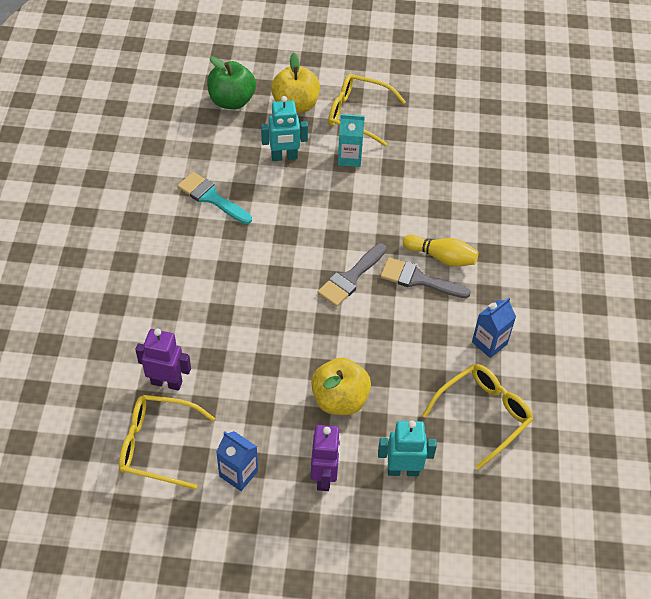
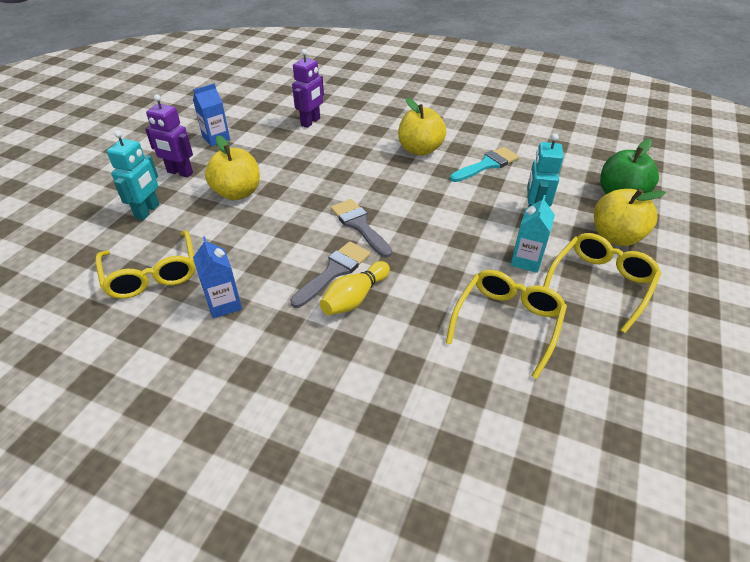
camera: 110 degrees right, 10 degrees down
(157, 445) = (264, 113): yellow glasses -> yellow glasses (507, 322)
(199, 258) = (420, 150): none -> yellow apple

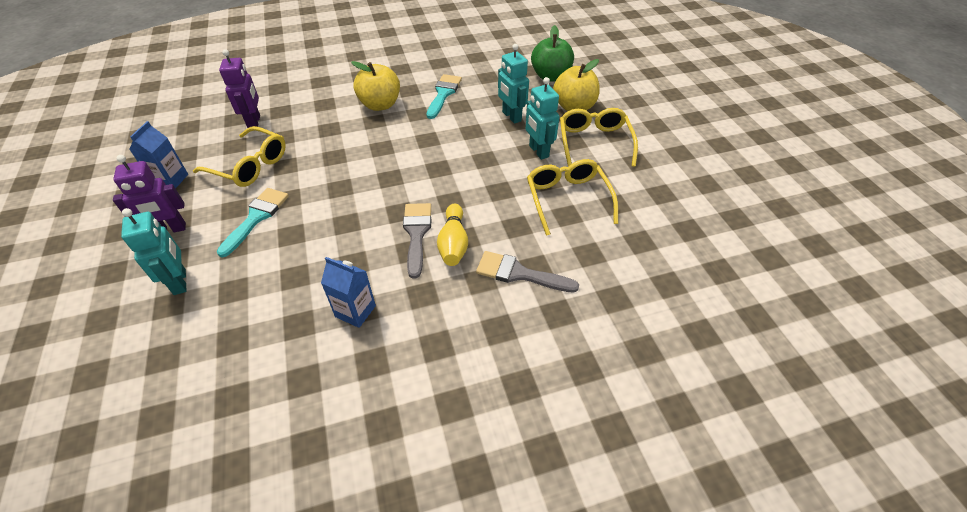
camera: 40 degrees left, 5 degrees up
(152, 274) = (258, 330): yellow glasses -> yellow glasses (250, 166)
(237, 193) = (256, 217): yellow apple -> turquoise brush
(359, 225) = (397, 188): grey brush -> grey brush (519, 273)
(526, 260) = (538, 151): turquoise carton -> turquoise robot

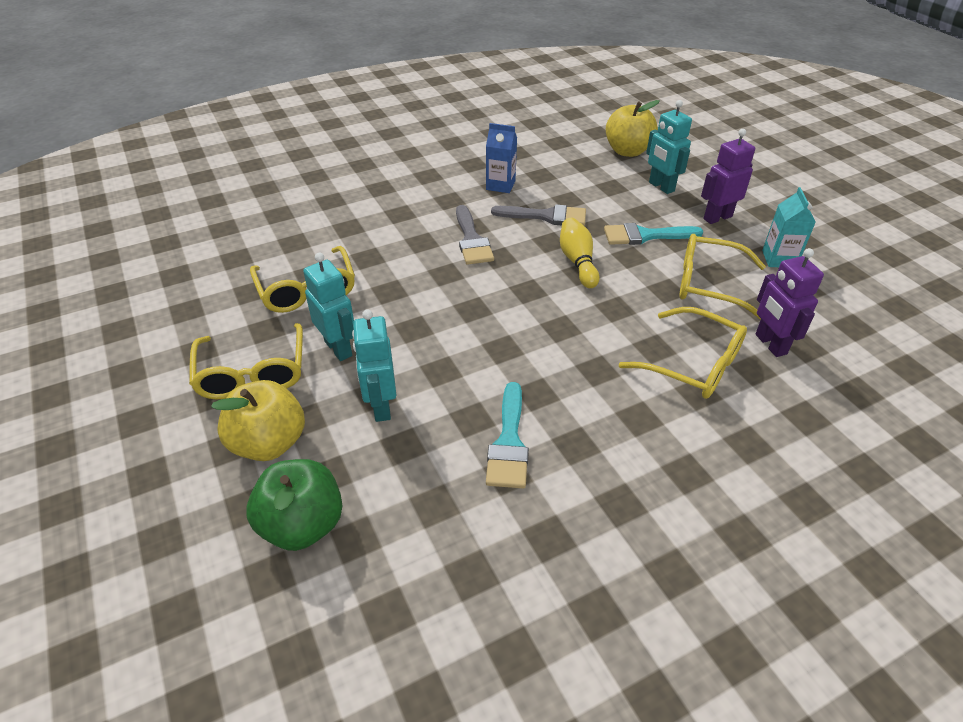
camera: 170 degrees right, 5 degrees down
(171, 180) = (779, 259): blue carton -> turquoise carton
(256, 217) = (645, 236): turquoise brush -> turquoise brush turned 75 degrees clockwise
(313, 117) = (693, 364): none -> yellow glasses
(380, 105) = (606, 402): yellow apple -> yellow apple (627, 151)
(453, 243) = (431, 236): yellow bowling pin -> yellow bowling pin (577, 261)
(511, 116) = (381, 406): turquoise robot -> turquoise robot turned 150 degrees counterclockwise
(519, 273) = (364, 221): grey brush -> grey brush (546, 216)

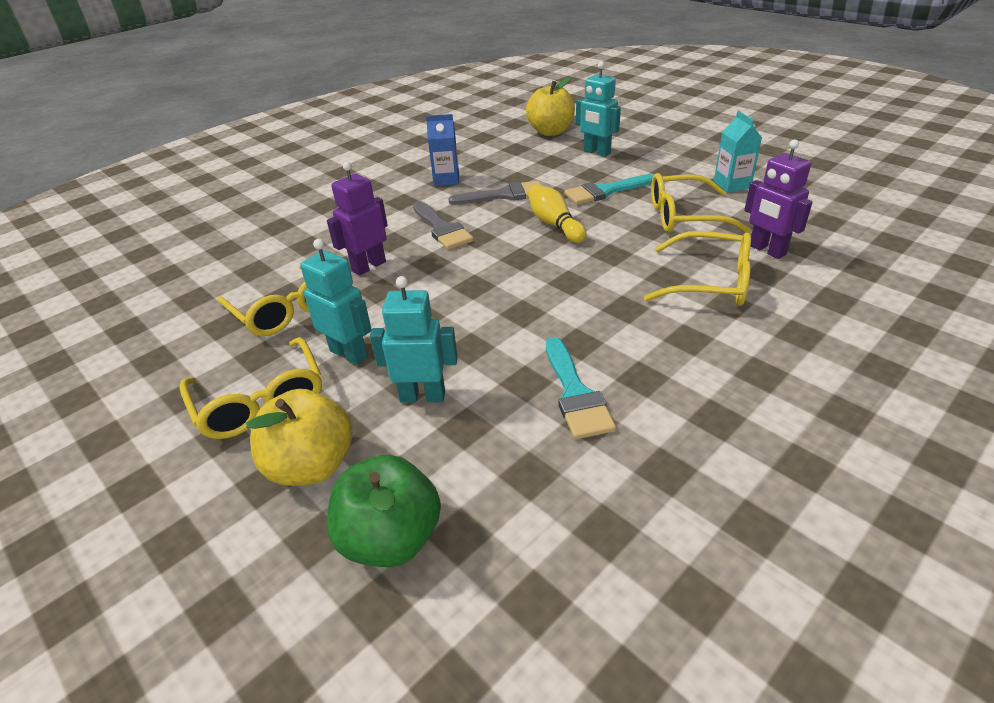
camera: 15 degrees left, 5 degrees down
(381, 406) = (423, 396): turquoise robot -> turquoise robot turned 120 degrees clockwise
(717, 217) = (660, 165): purple robot -> purple robot (368, 266)

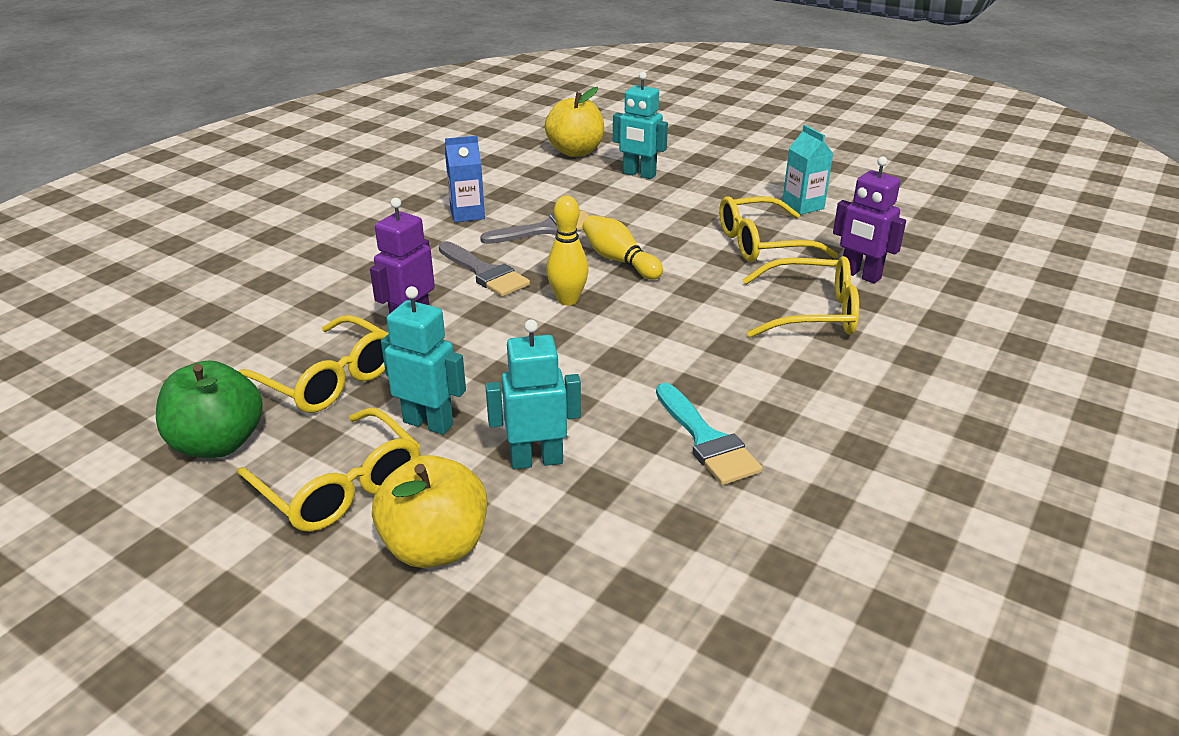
camera: 15 degrees left, 5 degrees down
(391, 538) = (559, 607): green apple -> green apple (218, 443)
(500, 256) = (567, 300): none -> yellow bowling pin
(605, 191) = (664, 220): turquoise brush -> none

